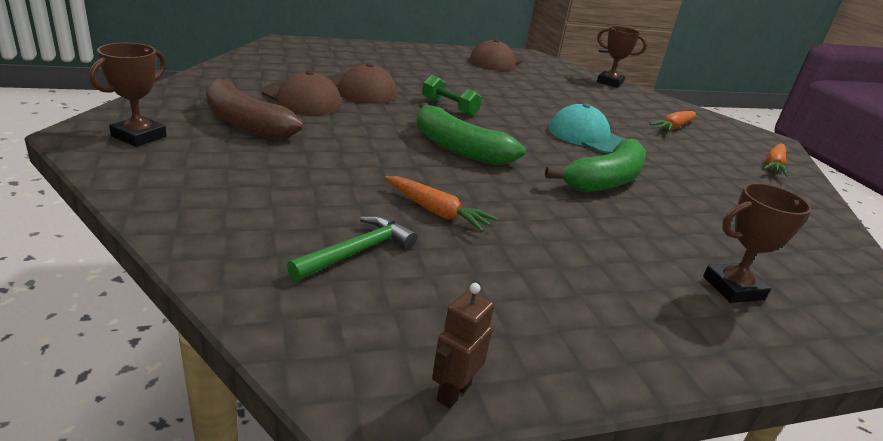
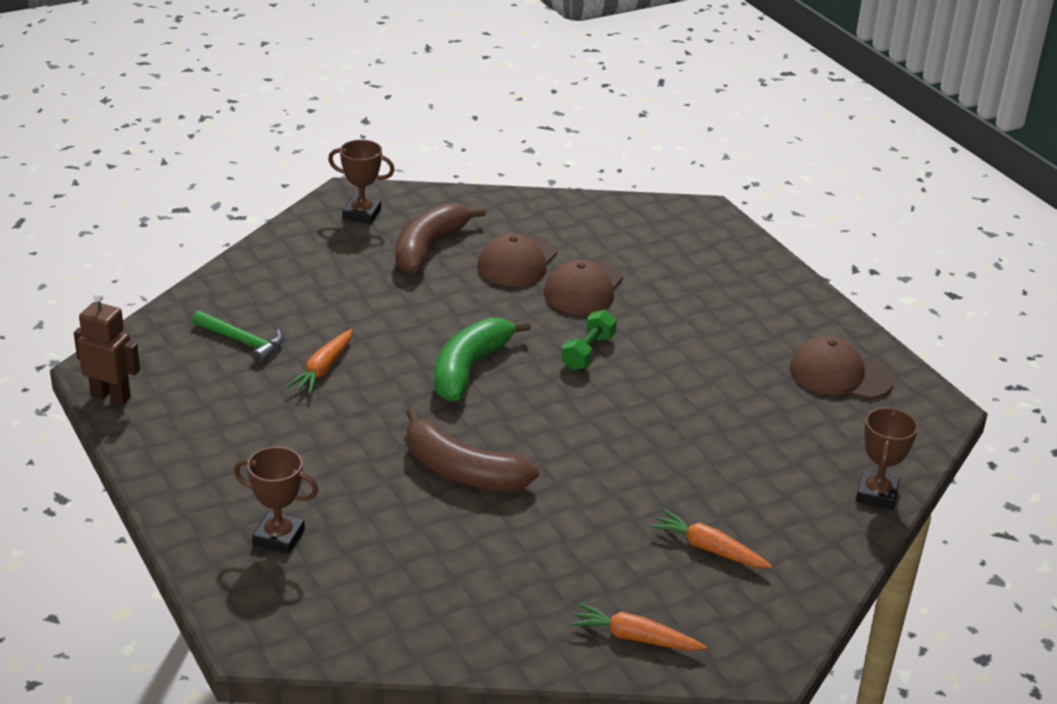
camera: 80 degrees right, 5 degrees up
(453, 392) = (111, 396): brown robot -> brown robot, size x1.52
(588, 137) = (588, 462): turquoise cap -> none
(605, 180) = (462, 470): green banana -> brown banana
(733, 288) = (279, 537): brown trophy -> brown trophy turned 45 degrees counterclockwise

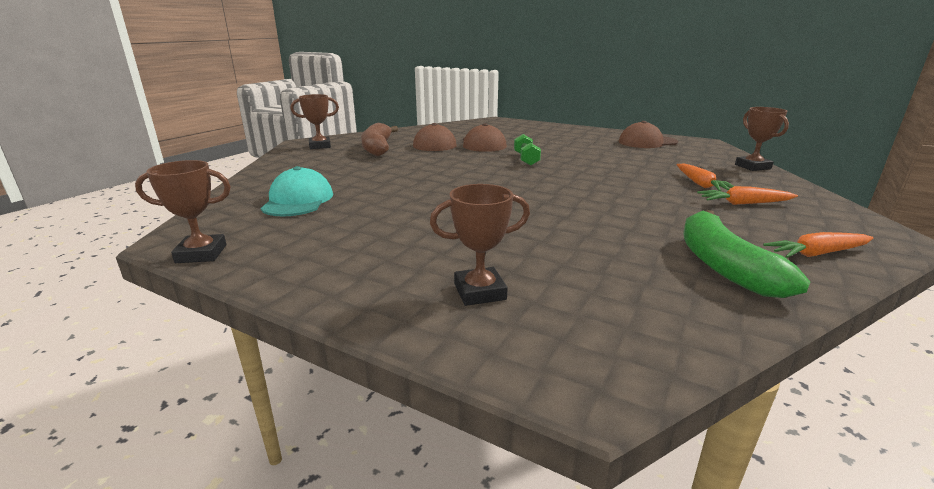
camera: 30 degrees left, 10 degrees down
(111, 396) = (201, 254): brown robot -> brown trophy
(242, 341) = (298, 200): green hammer -> turquoise cap
(323, 369) = (378, 198): orange carrot -> orange carrot (700, 184)
(462, 470) = (548, 214): brown banana -> none
(469, 368) = (473, 177): green banana -> green banana (723, 265)

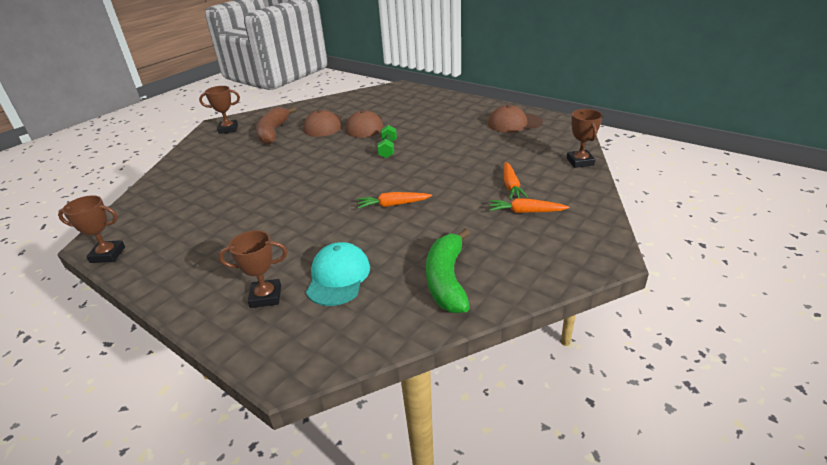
camera: 10 degrees right, 10 degrees up
(298, 200) = (187, 200): turquoise cap -> turquoise cap (338, 277)
(817, 254) = (529, 271): orange carrot -> orange carrot (393, 205)

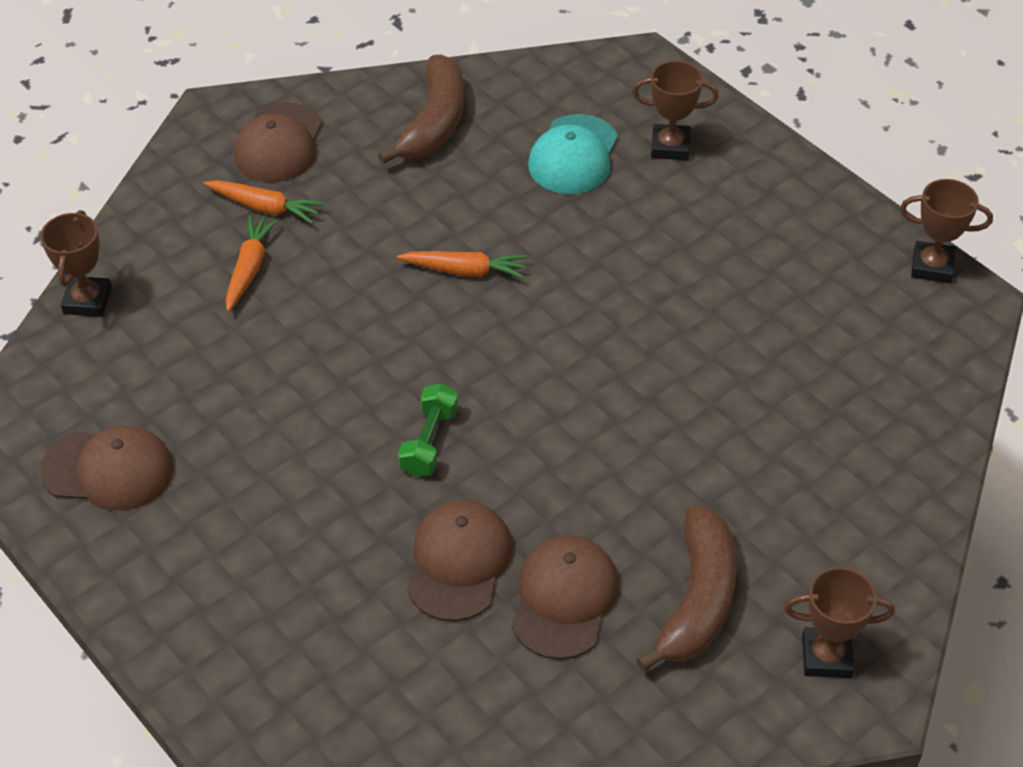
camera: 170 degrees left, 15 degrees up
(447, 280) = (434, 123): green banana -> brown banana
(546, 246) = (279, 144): none -> brown cap

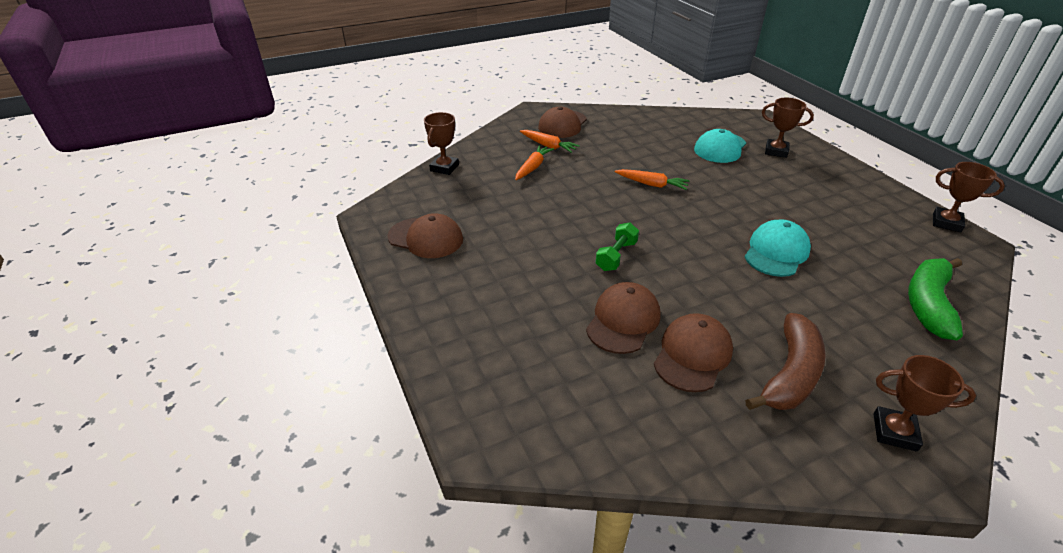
camera: 15 degrees right, 10 degrees down
(434, 123) = (645, 127): brown banana -> none
(675, 382) = (776, 252): none -> turquoise cap
(888, 436) = (928, 303): none -> green banana

